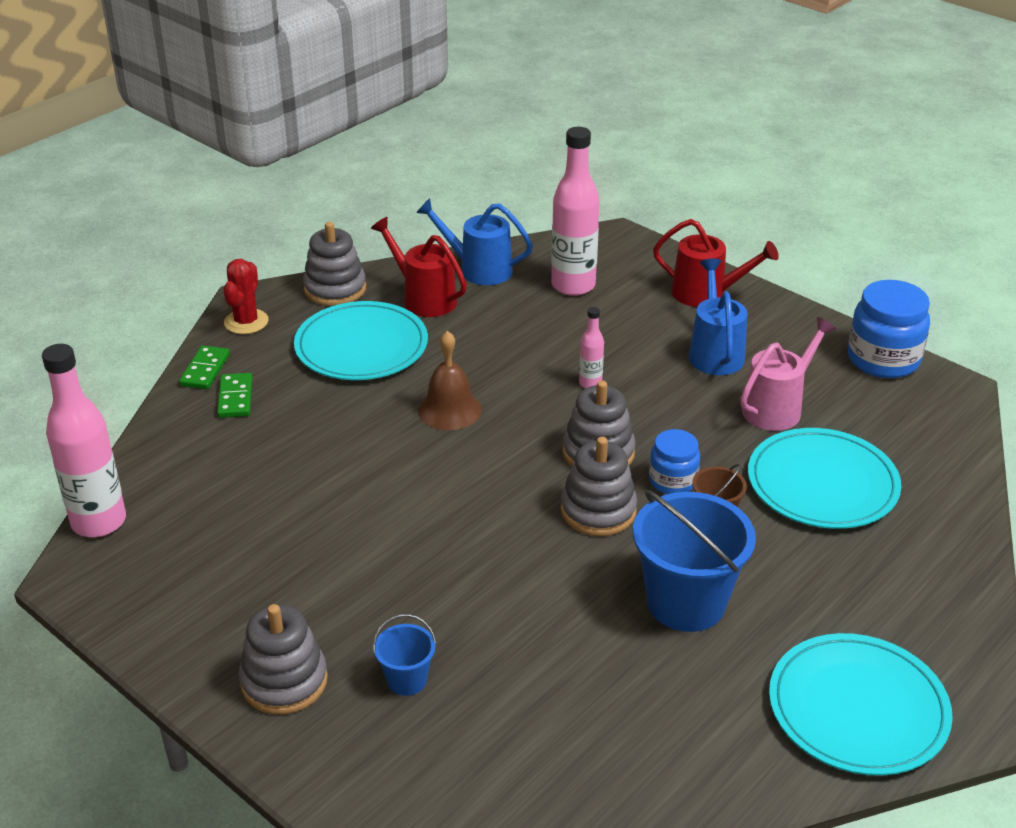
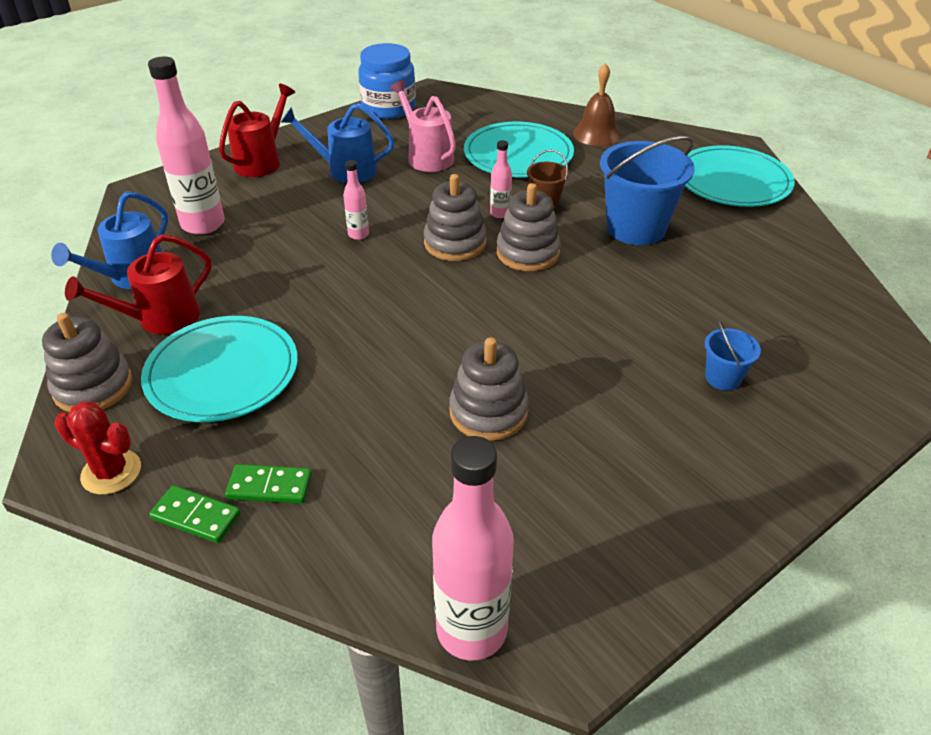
camera: 80 degrees left, 5 degrees up
(284, 681) = (730, 459): grey stacking toy -> grey stacking toy (488, 412)
(449, 410) = (362, 319): brown bell -> brown bell (596, 134)
(672, 481) = (500, 213): blue jar -> pink bottle

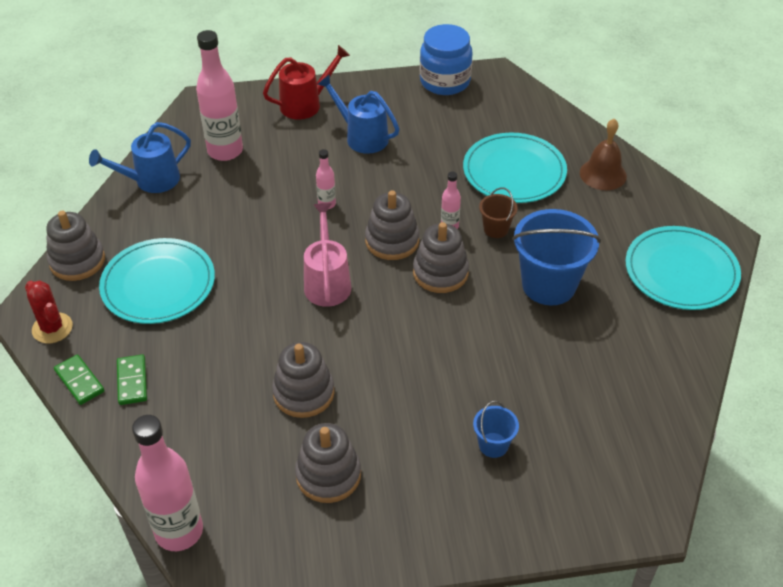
camera: 30 degrees right, 5 degrees up
(160, 319) = (147, 224): red watering can -> none
(269, 486) = (132, 381): green domino -> green domino turned 45 degrees clockwise
(427, 156) = (436, 145): pink watering can -> pink watering can (327, 282)
(590, 481) = (328, 475): none -> grey stacking toy

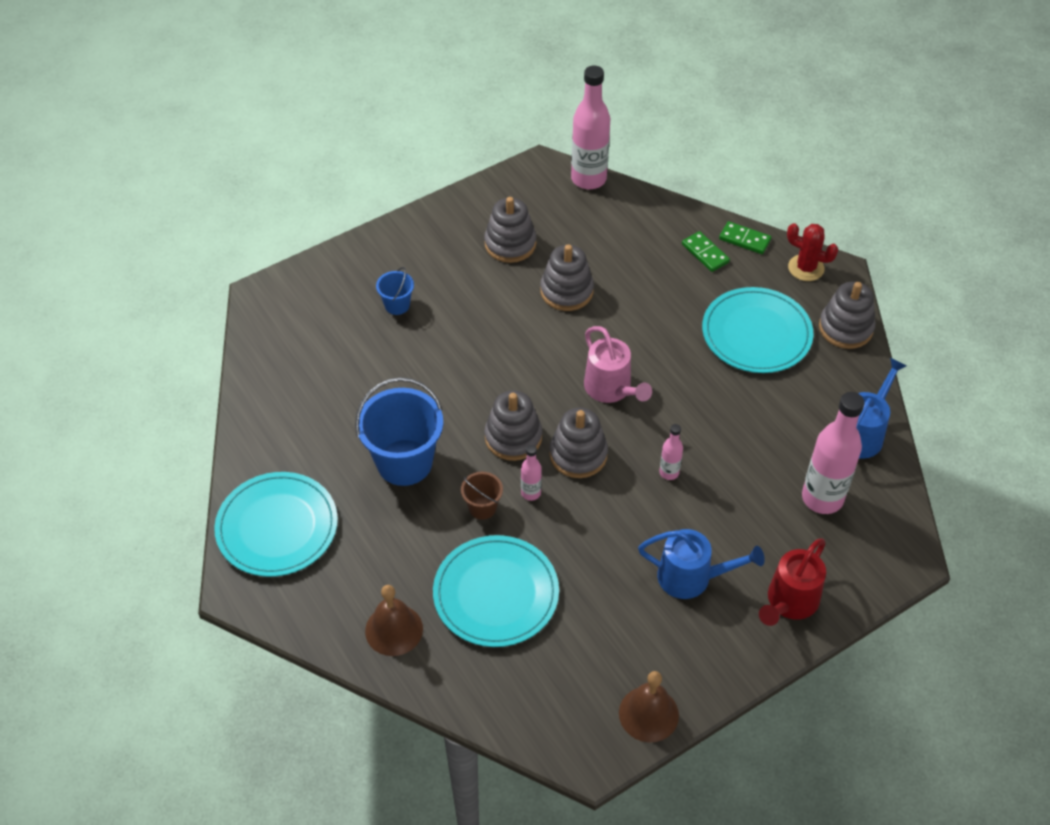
camera: 155 degrees right, 5 degrees up
(445, 81) = (648, 714): blue jar -> brown bell

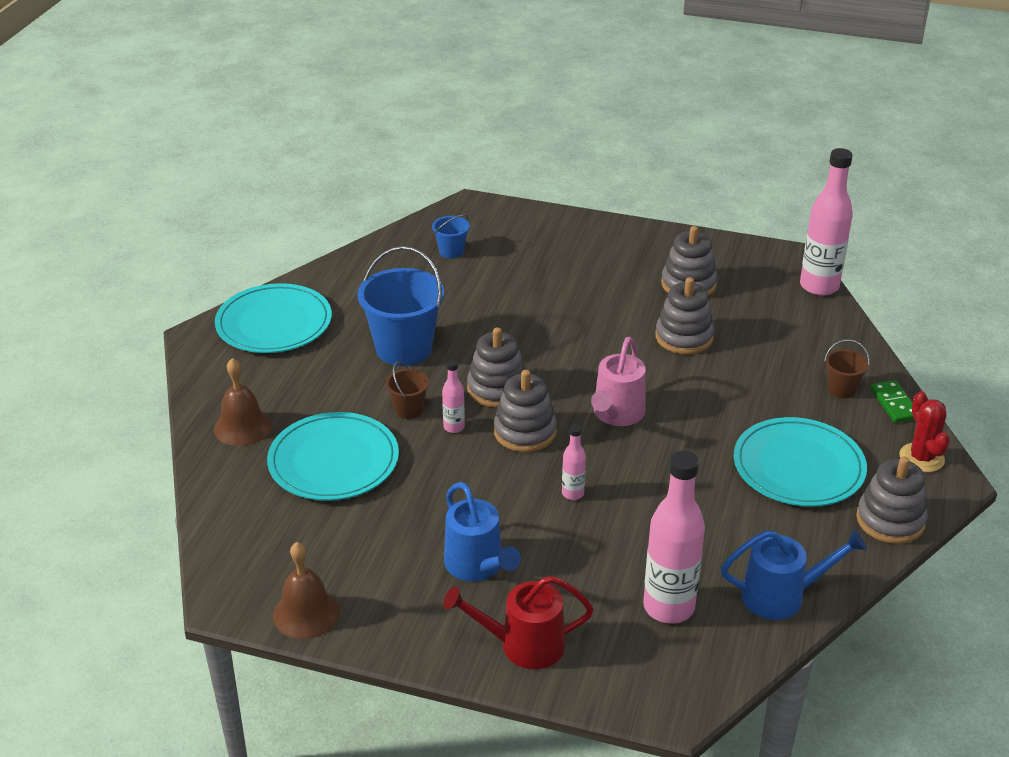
camera: 50 degrees right, 15 degrees down
(397, 305) = (547, 266): blue bucket -> blue bucket (451, 251)
(705, 253) = (841, 389): green domino -> brown bucket

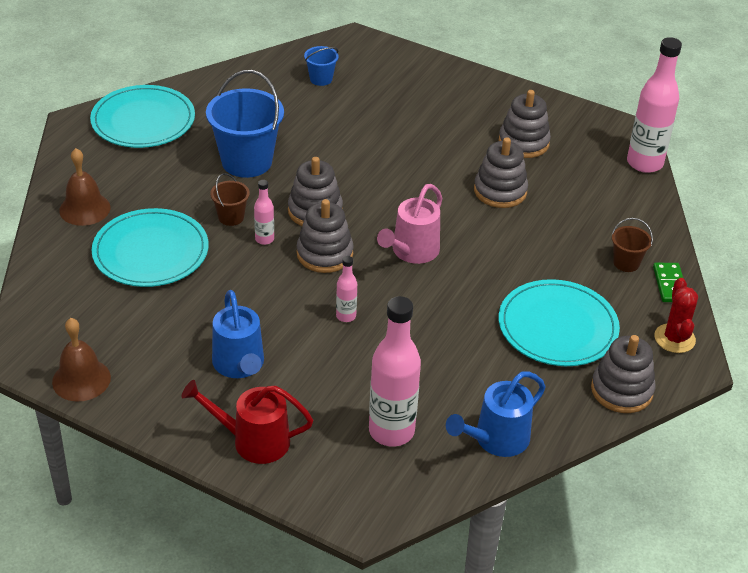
camera: 10 degrees right, 5 degrees up
(782, 596) = (495, 440): blue watering can -> blue watering can turned 135 degrees clockwise

